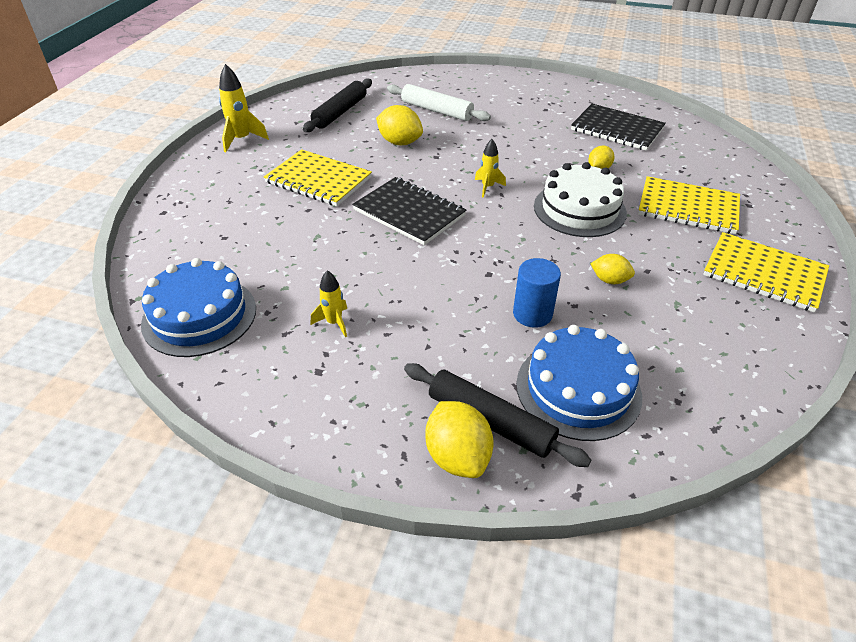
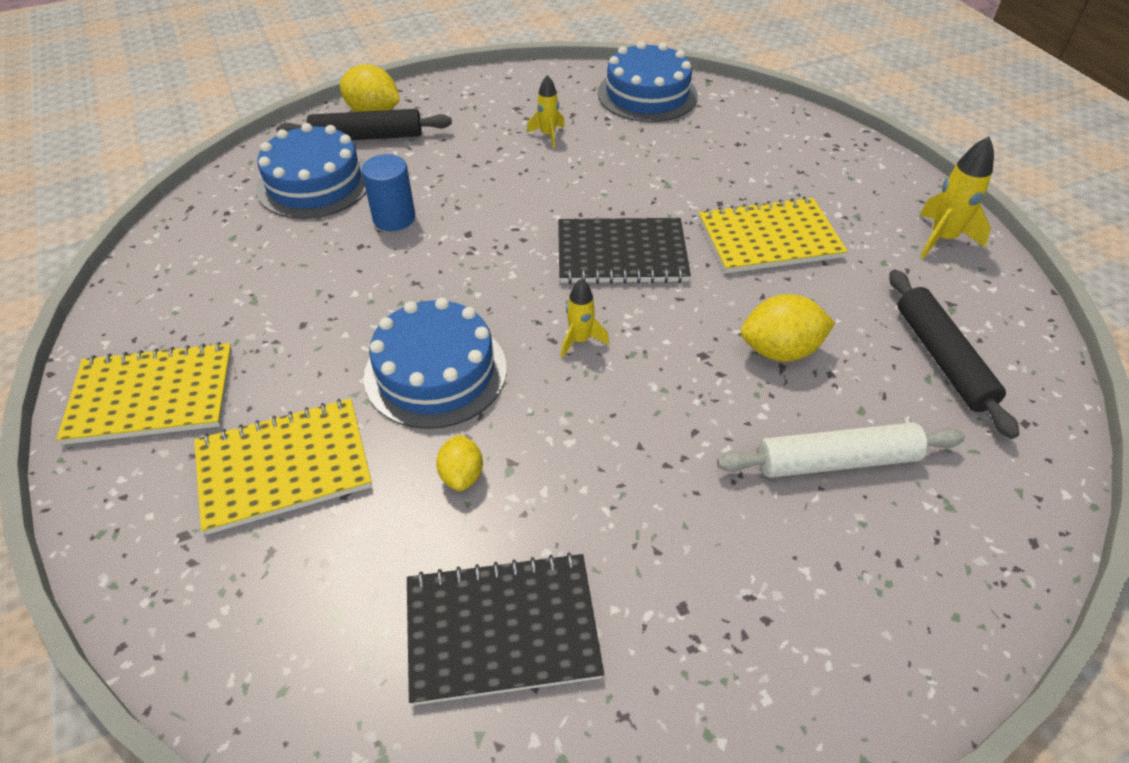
camera: 140 degrees right, 5 degrees up
(579, 209) = (435, 372): white cake -> blue cake
(609, 280) = (339, 289): yellow lemon -> none

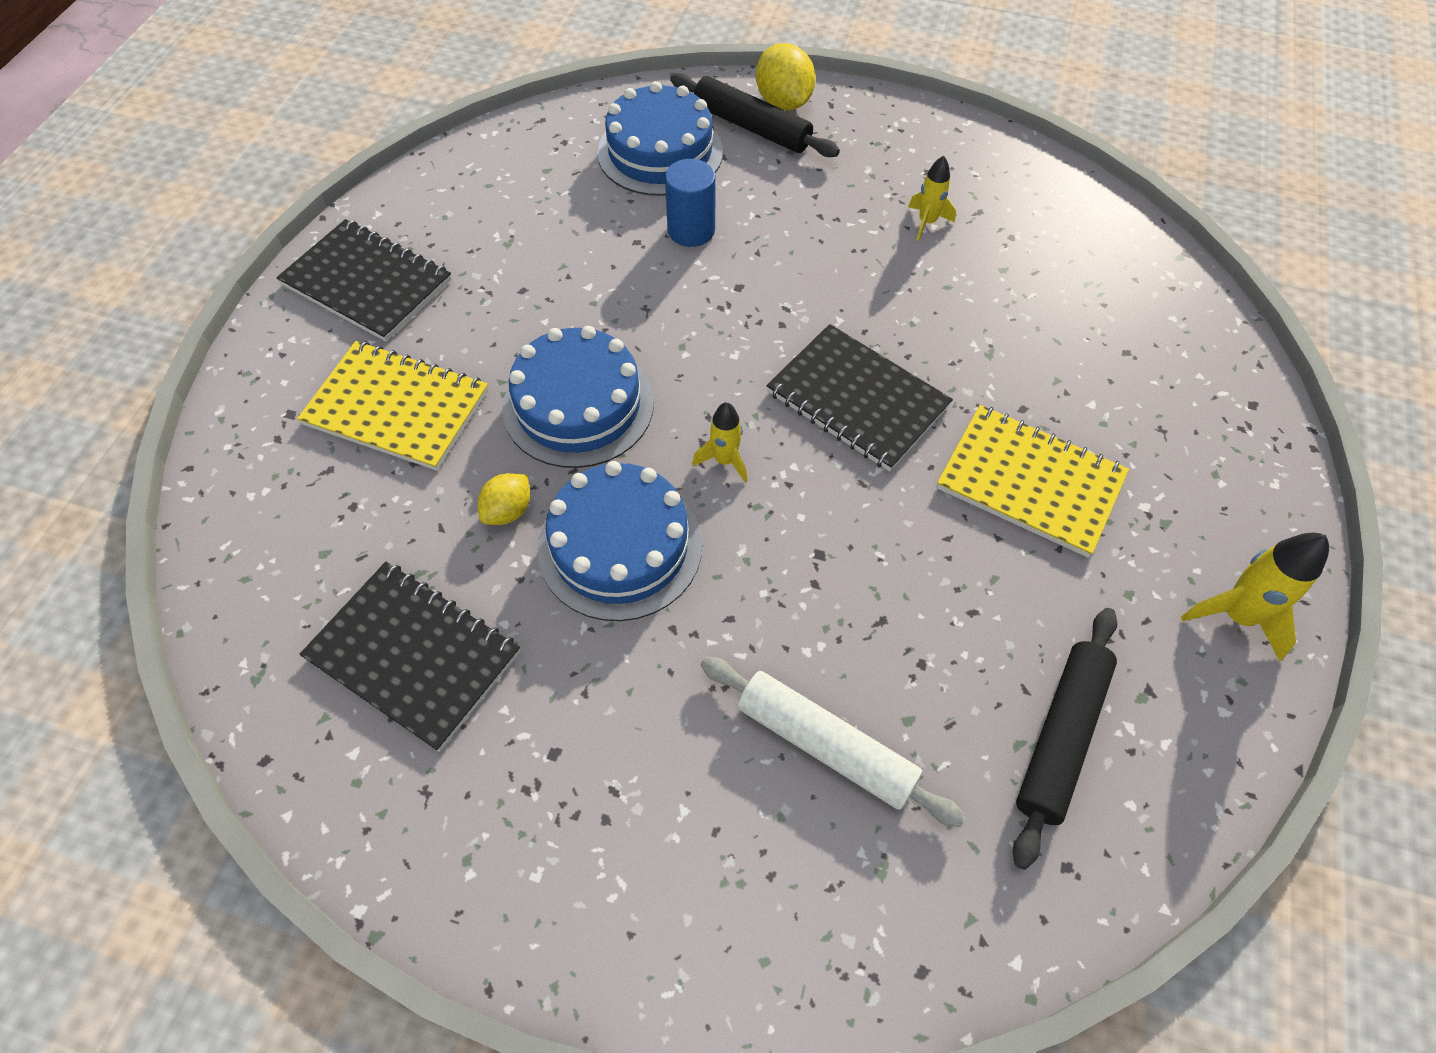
camera: 40 degrees right, 10 degrees up
(152, 396) = (367, 283): yellow notebook -> black notebook
(647, 94) = (1089, 232): blue cake -> blue cake (620, 546)
(780, 350) = (898, 604): yellow lemon -> none

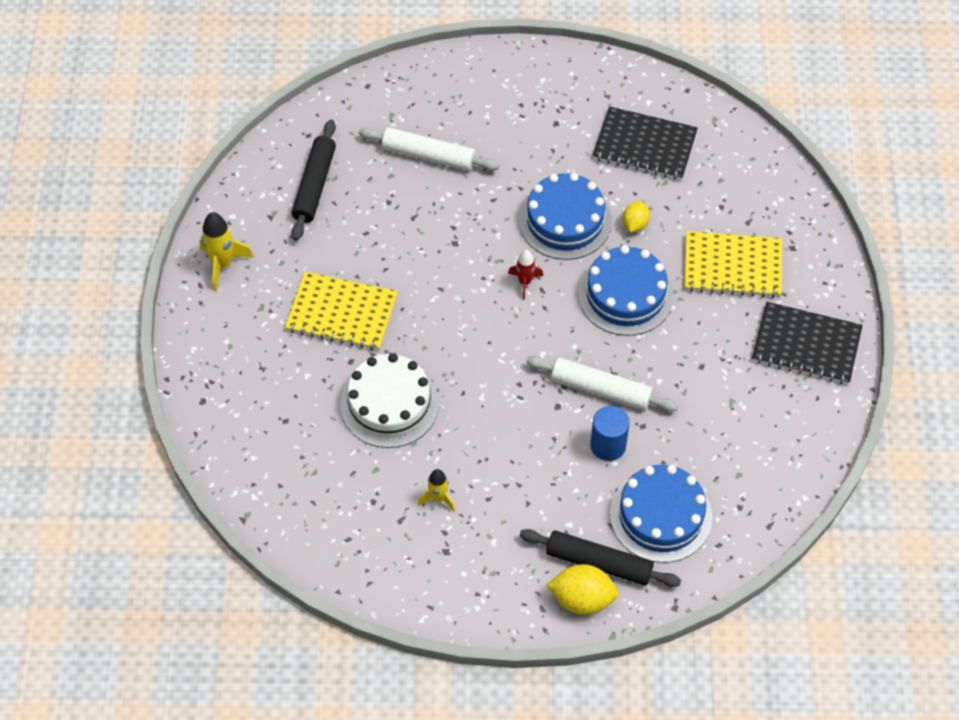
camera: 165 degrees right, 0 degrees up
(672, 292) = (601, 389): none -> white rolling pin
(724, 460) = (525, 282): yellow rocket -> red rocket
(783, 102) = (582, 599): yellow lemon -> yellow lemon turned 45 degrees counterclockwise
(857, 399) = (456, 341): black notebook -> none
(973, 339) = (389, 404): none -> white cake

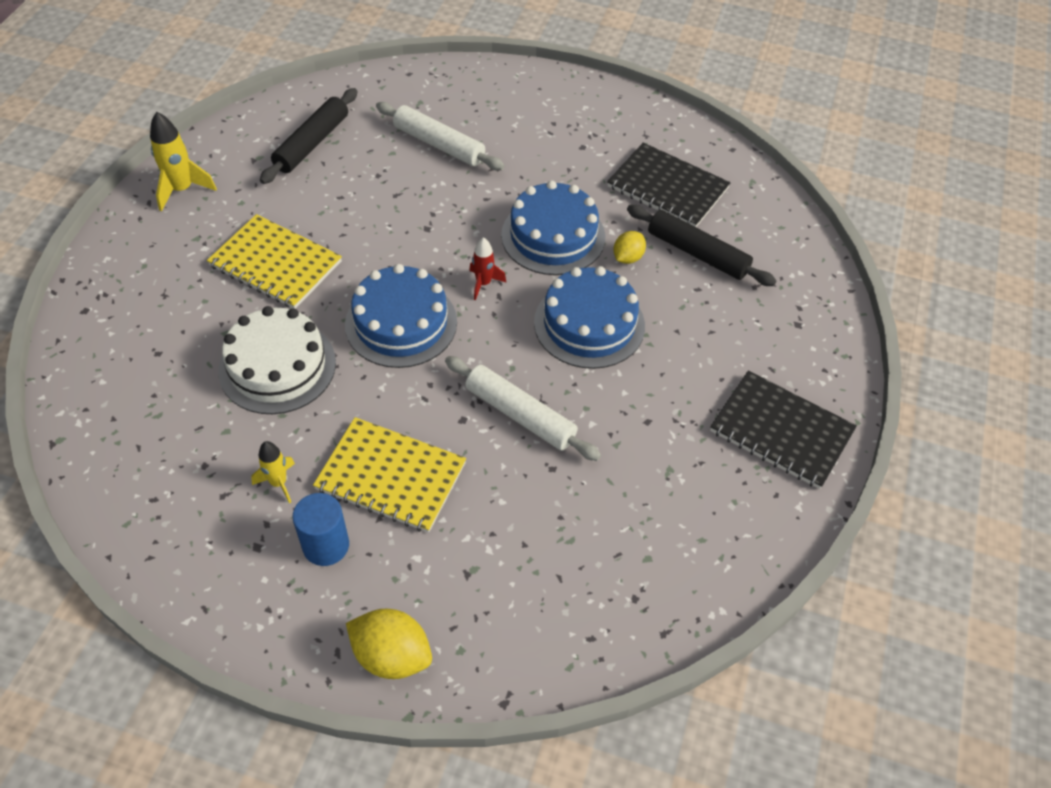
camera: 15 degrees right, 5 degrees down
(599, 563) = (432, 616): black rolling pin -> black rolling pin (697, 253)
(608, 445) = (502, 479): blue cylinder -> blue cylinder (326, 545)
(661, 515) = (532, 580): blue cake -> blue cake (401, 323)
(732, 266) = (722, 326): yellow notebook -> yellow notebook (391, 476)

